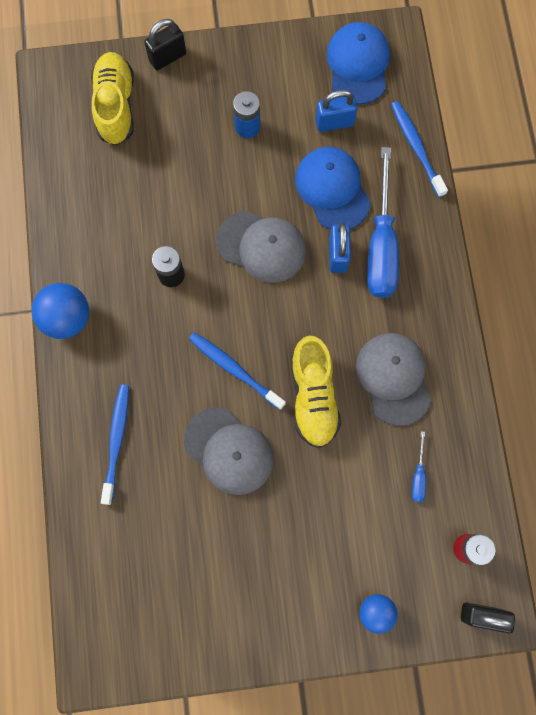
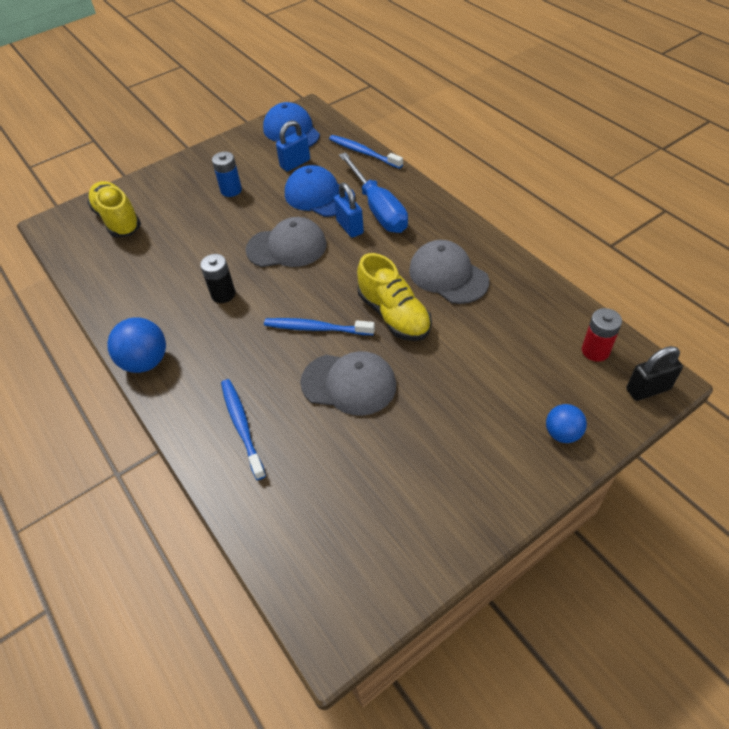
camera: 25 degrees left, 25 degrees down
(167, 57) = (145, 180): black padlock -> none
(418, 476) = (517, 324): blue screwdriver -> none

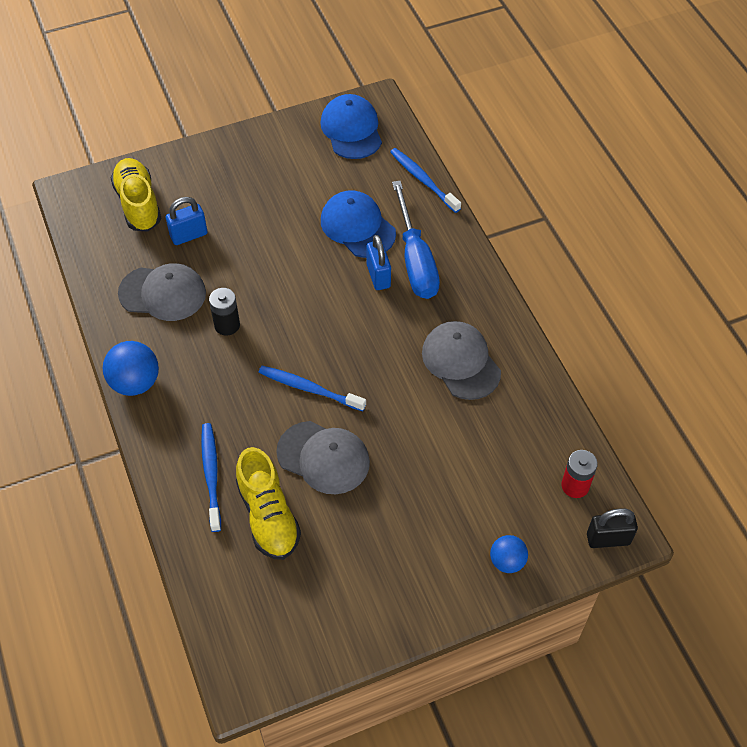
camera: 10 degrees right, 5 degrees up
(231, 190) = (265, 195): blue battery -> none
(287, 247) = (306, 284): grey cap -> grey cap (163, 293)
(295, 163) = (344, 176): blue padlock -> blue padlock (189, 235)
(394, 315) = (390, 394): yellow shoe -> yellow shoe (268, 516)

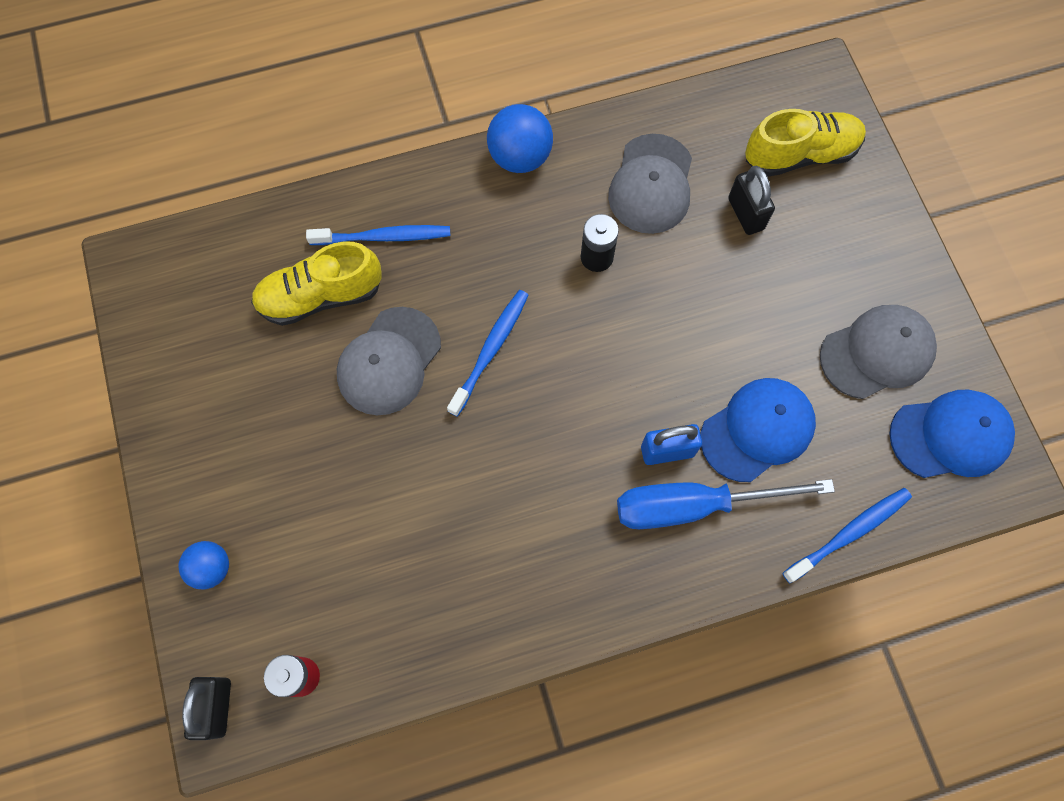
camera: 95 degrees right, 15 degrees up
(189, 235) = (746, 214): blue padlock -> black padlock
(461, 362) = (513, 548): grey cap -> grey cap (877, 353)

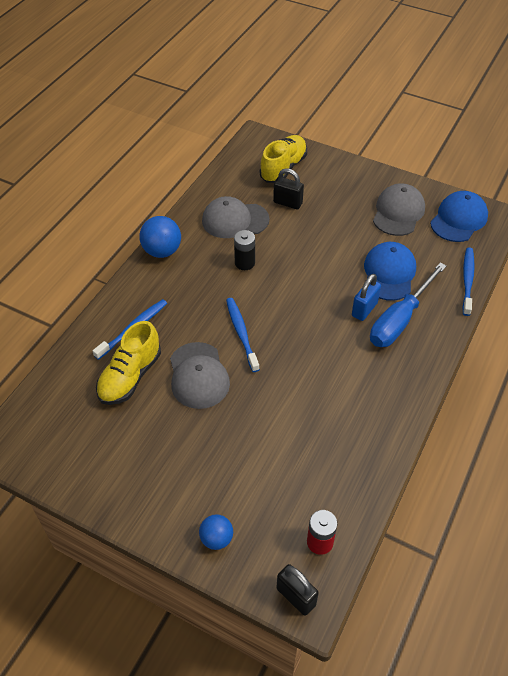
camera: 45 degrees left, 20 degrees down
(651, 184) = (235, 220): grey cap -> grey cap turned 120 degrees clockwise

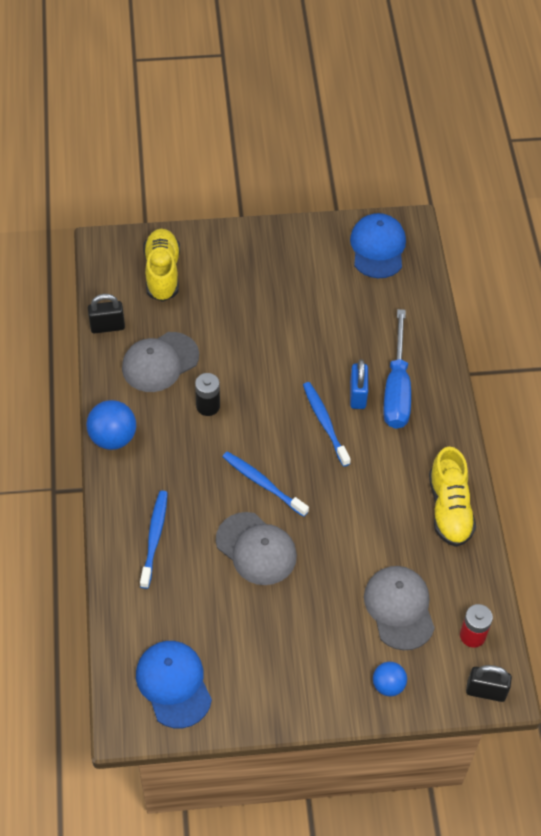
camera: 35 degrees left, 5 degrees up
(130, 376) = (192, 587): yellow shoe -> yellow shoe (449, 509)
(287, 203) = (198, 313): black padlock -> black padlock (107, 326)
(389, 273) = (354, 343): blue cap -> blue cap (174, 684)
(398, 212) = (316, 269): grey cap -> grey cap (399, 608)
(467, 280) = (429, 313): blue toothbrush -> blue toothbrush (325, 423)

